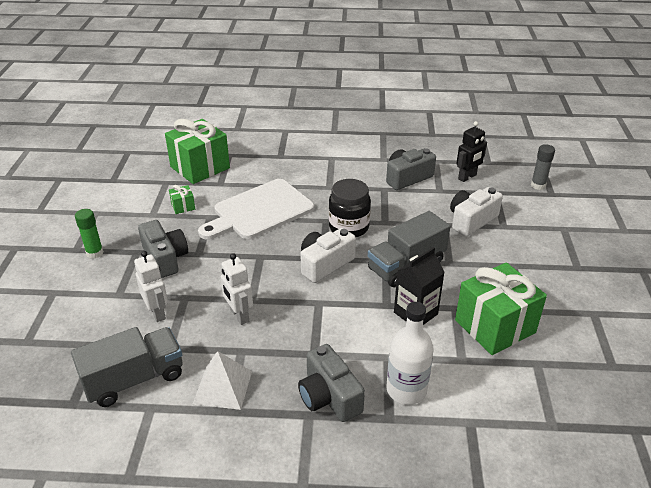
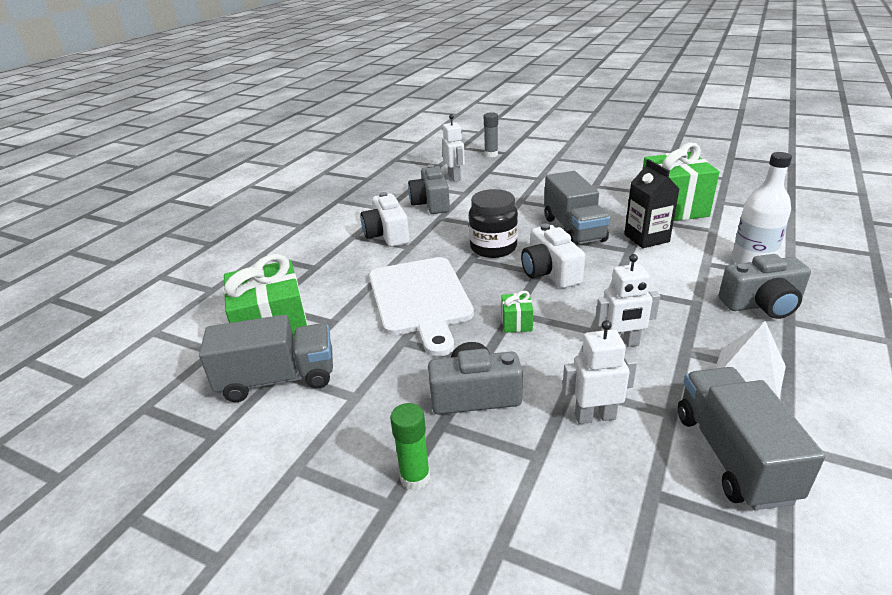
camera: 65 degrees left, 5 degrees down
(160, 183) = (278, 379): none -> grey truck
(183, 206) = (359, 362): green gift -> green gift (516, 323)
(467, 177) = (454, 177): black robot -> white robot
(471, 220) = (522, 189): white camera -> white camera (387, 234)

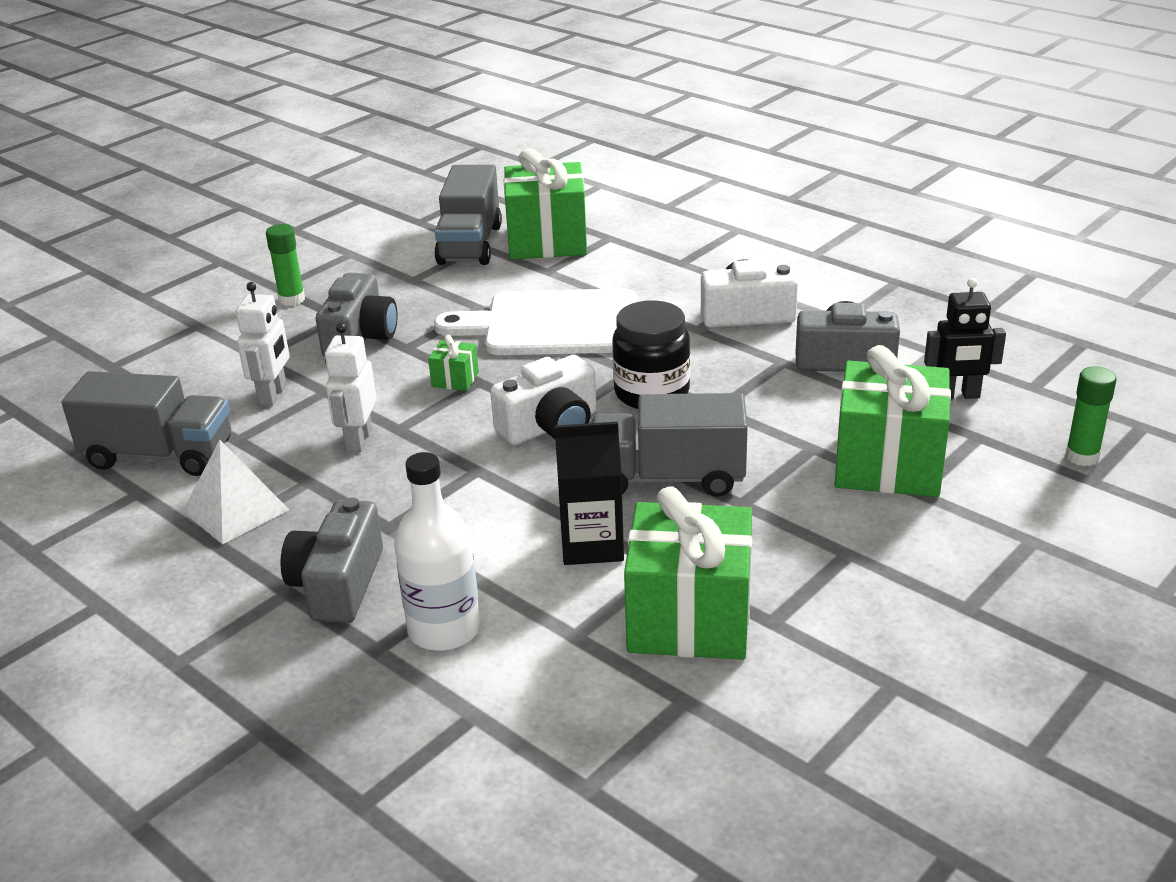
camera: 105 degrees right, 0 degrees up
(454, 177) = (957, 395): white robot -> black robot
(491, 154) = (1082, 457): grey glue stick -> green glue stick
(523, 185) = (888, 465): none -> green gift
(550, 272) = (550, 426): white camera -> white camera turned 150 degrees clockwise

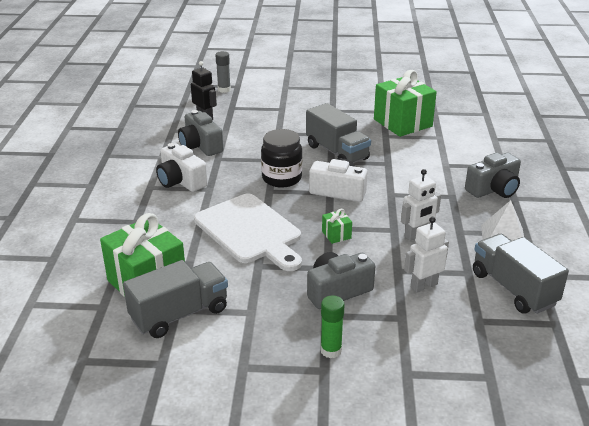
camera: 130 degrees left, 0 degrees up
(444, 629) = (475, 159): white bottle -> none
(592, 545) = (395, 151): black carton -> none
(888, 465) = (271, 117): green gift -> none
(1082, 457) = (224, 89): green glue stick -> grey glue stick

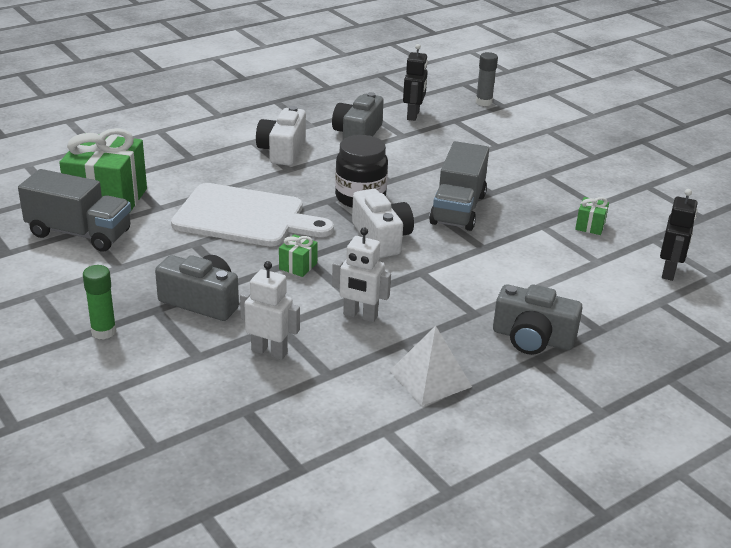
camera: 50 degrees right, 0 degrees up
(250, 231) = (245, 217): white cutting board -> white cutting board turned 90 degrees counterclockwise
(402, 123) = (590, 226): green gift -> green gift, size x0.42
(470, 123) = (669, 272): none -> black robot
(513, 288) = (334, 417): grey truck -> none

